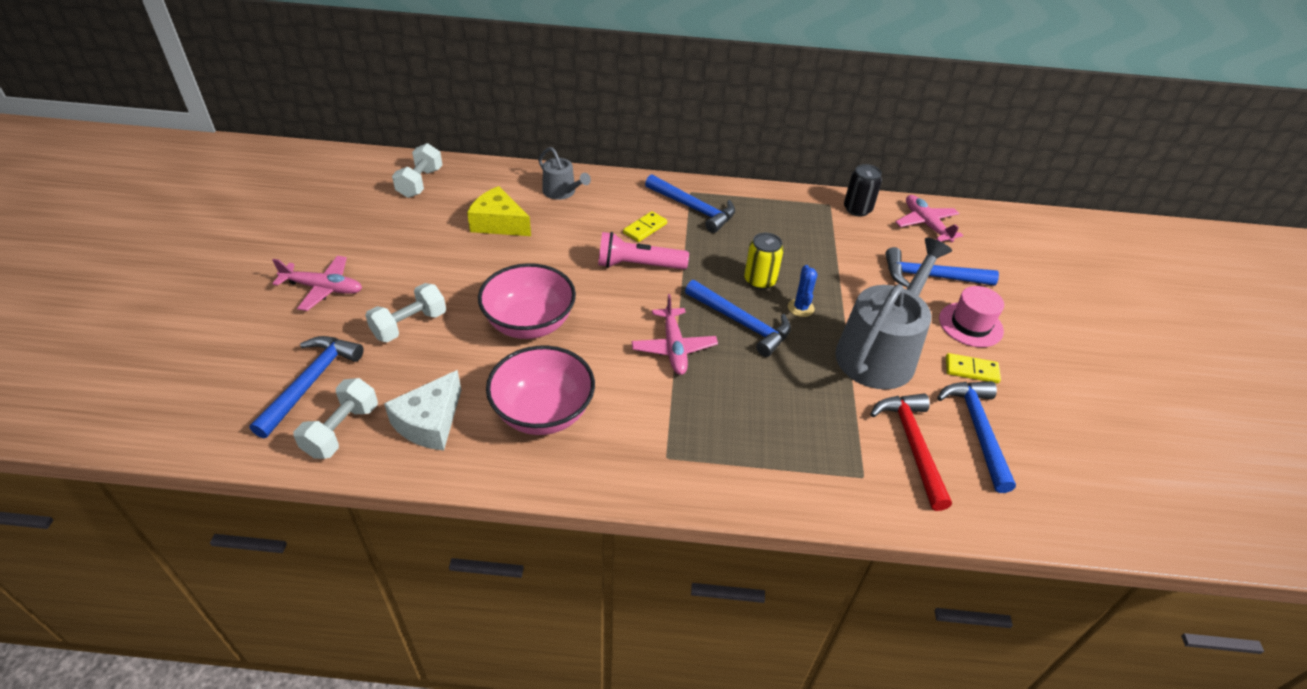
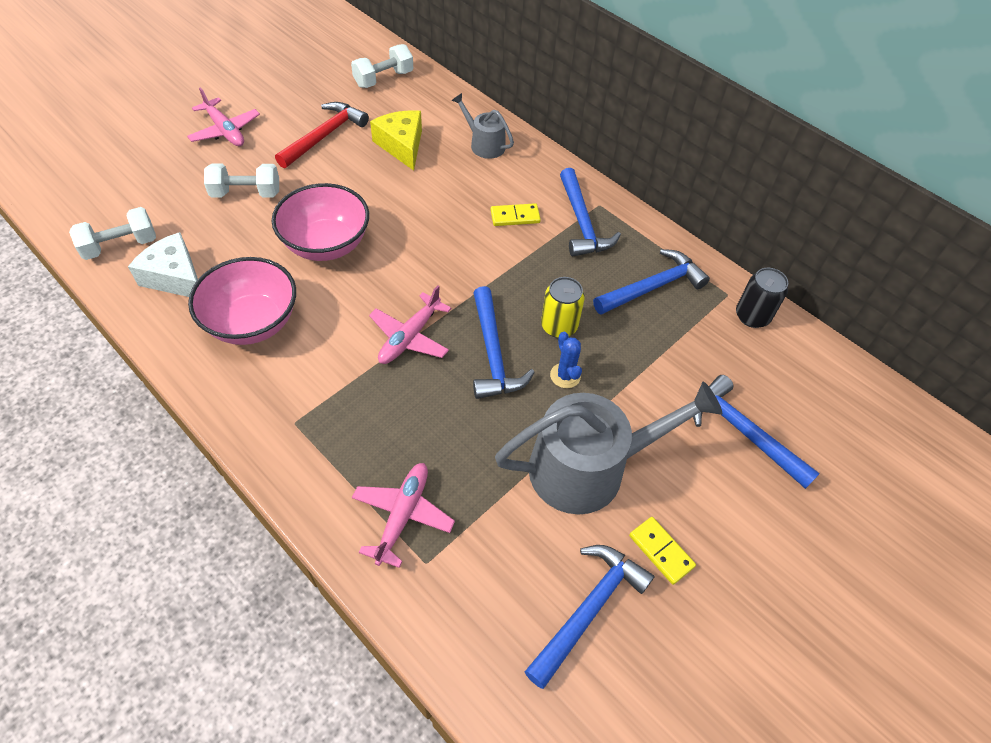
camera: 40 degrees right, 10 degrees up
(311, 382) = (141, 198): blue hammer -> blue hammer (653, 287)
(430, 422) = (175, 277): white cheese -> white cheese turned 60 degrees clockwise
(562, 192) = (484, 144): grey watering can -> grey watering can turned 135 degrees clockwise
(638, 265) = (469, 247): pink flashlight -> none
(800, 308) = (565, 375): blue cactus -> blue cactus turned 60 degrees counterclockwise
(912, 445) = (506, 572): red hammer -> red hammer (325, 136)
(926, 224) = (813, 376): pink plane -> pink plane (403, 515)
(970, 325) = (722, 508): pink hat -> none

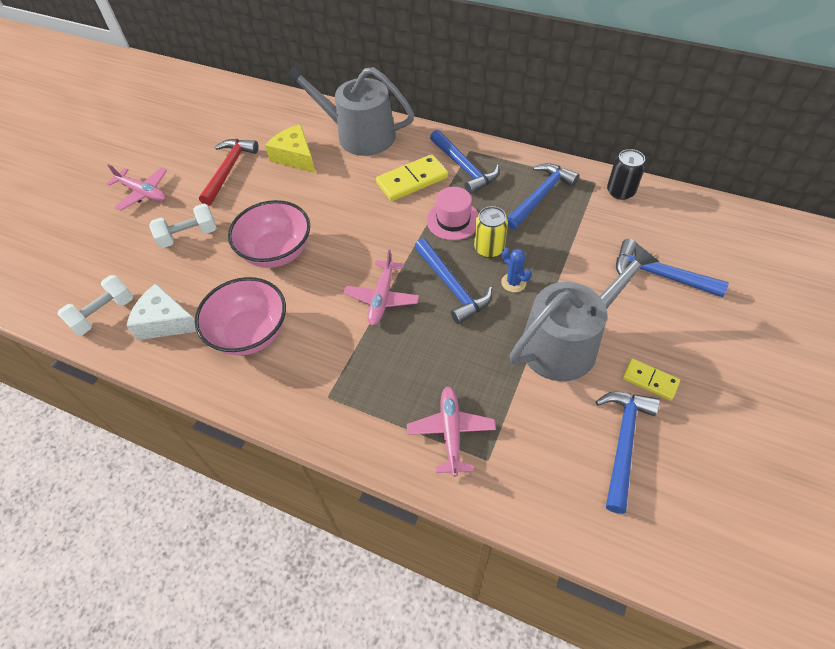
camera: 15 degrees left, 0 degrees up
(383, 79) = (252, 111): white dumbbell -> none
(484, 144) = (359, 135): grey watering can -> grey watering can, size x1.99
(515, 217) = (412, 180): yellow domino -> yellow domino, size x1.70
(536, 279) = (453, 220): none -> pink hat

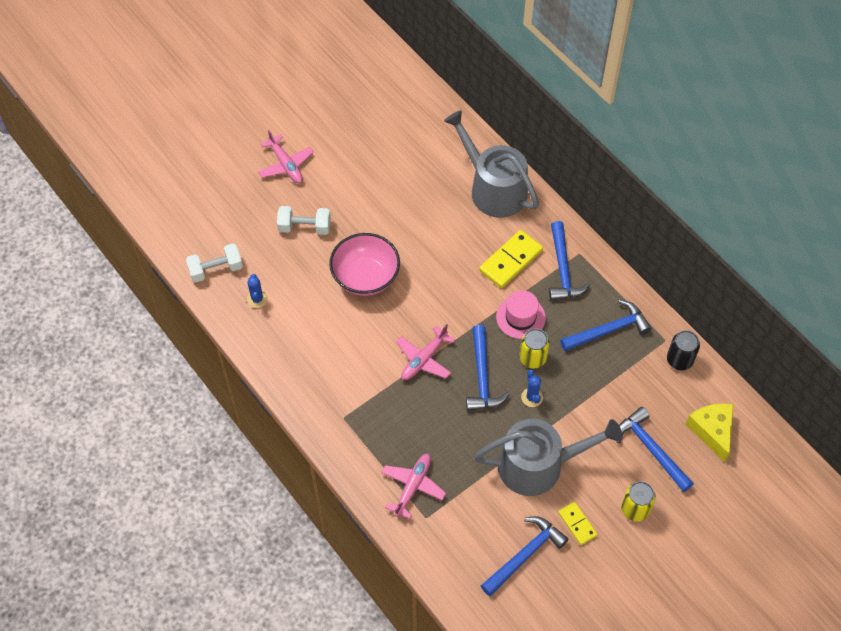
camera: 25 degrees right, 5 degrees up
(165, 322) = (257, 299): white cheese -> blue cactus
(229, 170) = (365, 174): red hammer -> none
(250, 333) = (313, 340): pink bowl -> none
(295, 157) = (426, 186): yellow cheese -> yellow cheese (712, 431)
(412, 180) = (511, 261): yellow domino -> yellow domino turned 45 degrees counterclockwise
(691, 336) = (635, 509): none -> yellow can

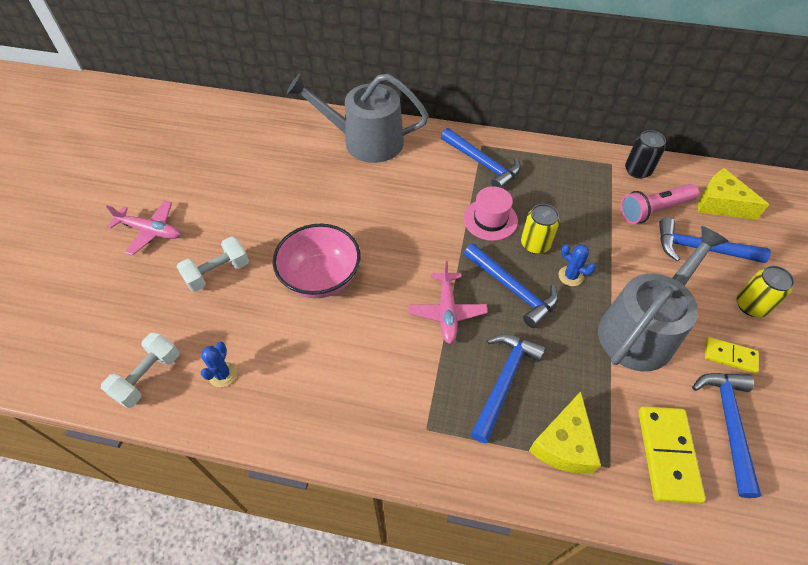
camera: 40 degrees left, 5 degrees down
(257, 299) = (223, 374): blue cactus -> blue cactus turned 60 degrees clockwise
(413, 486) = (564, 444): pink plane -> yellow cheese
(511, 261) = (436, 183): yellow domino -> yellow domino (668, 455)
(608, 330) = (566, 184): blue hammer -> blue hammer (504, 381)
(652, 398) = (654, 210): none -> pink flashlight

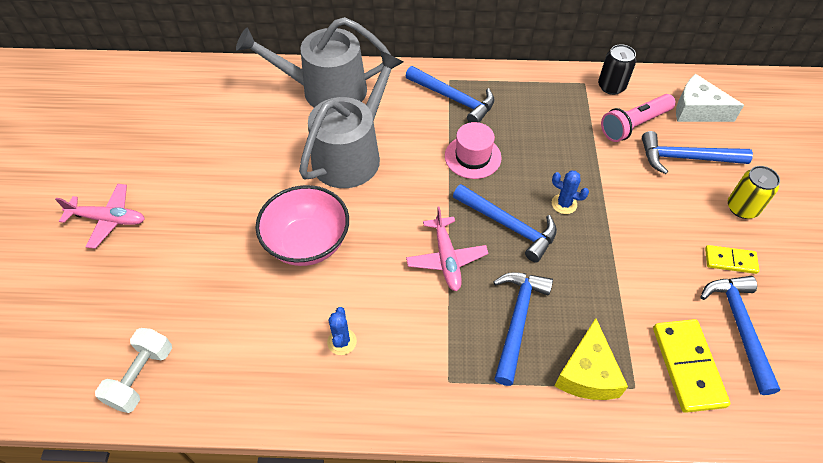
camera: 10 degrees left, 0 degrees up
(218, 273) = (194, 254): white dumbbell -> none
(223, 374) = (223, 361): blue cactus -> blue cactus (342, 341)
(535, 244) = (523, 176): yellow can -> none
(641, 329) = (642, 247): grey watering can -> grey watering can (351, 154)
(720, 204) = (697, 110): yellow cheese -> white cheese

